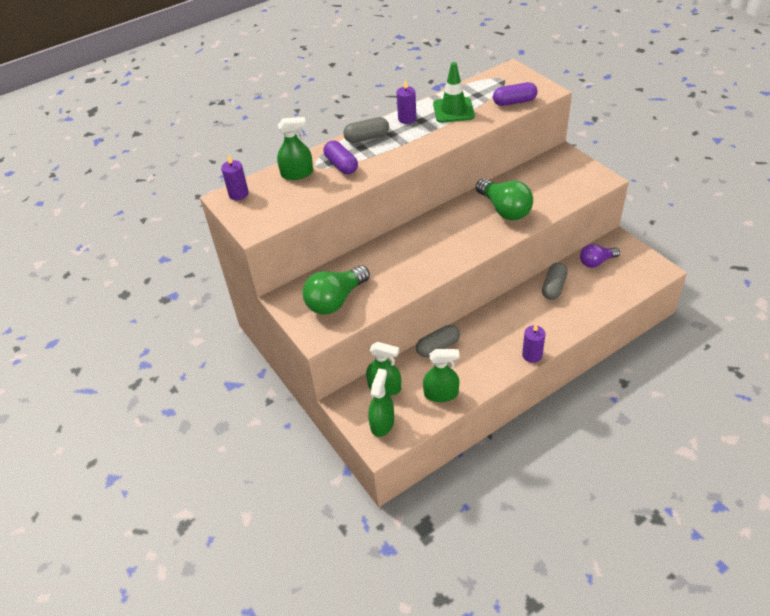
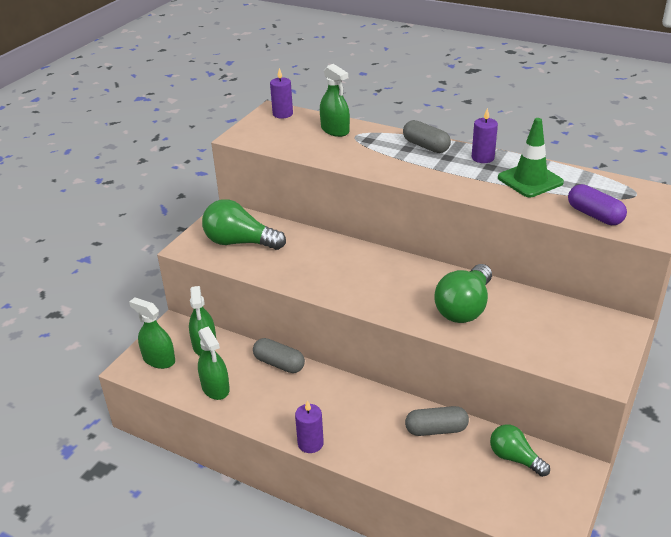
camera: 60 degrees right, 10 degrees down
(341, 165) = (367, 147): purple capsule -> none
(382, 423) = (159, 359): green spray bottle -> green spray bottle turned 135 degrees counterclockwise
(596, 262) = (514, 458): purple light bulb -> green light bulb

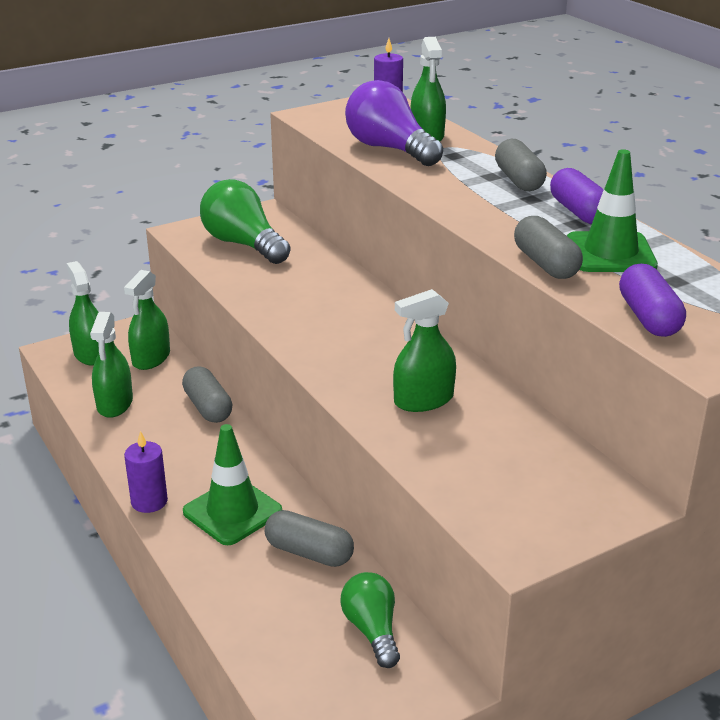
camera: 30 degrees right, 5 degrees down
(325, 147) = (389, 149): none -> purple light bulb
(367, 425) = (232, 512): none -> green traffic cone
(464, 308) = (423, 400): green light bulb -> green spray bottle
(482, 158) = (578, 212): purple candle -> purple capsule
(507, 200) = (545, 264): none -> grey capsule

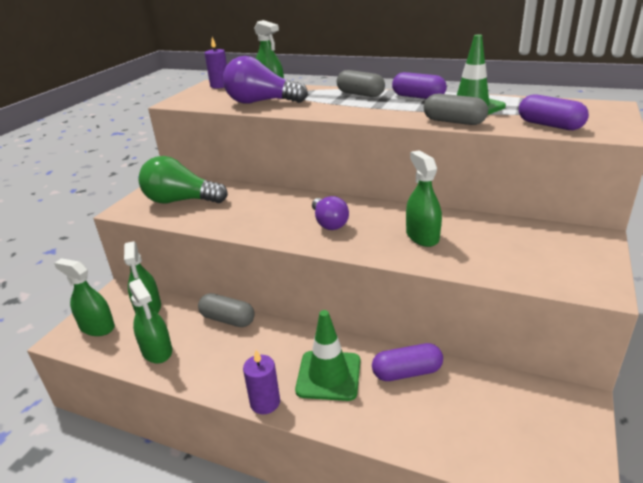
camera: 35 degrees left, 0 degrees up
(309, 553) = (407, 372): grey capsule -> purple capsule
(350, 338) = (329, 223): none -> purple light bulb
(372, 630) = (503, 396): green light bulb -> none
(423, 400) = (422, 236): green spray bottle -> green spray bottle turned 135 degrees clockwise

